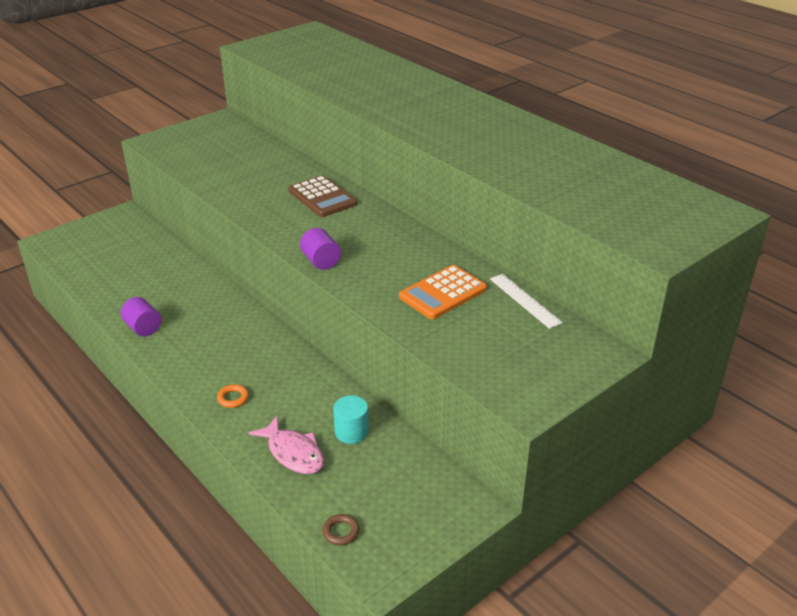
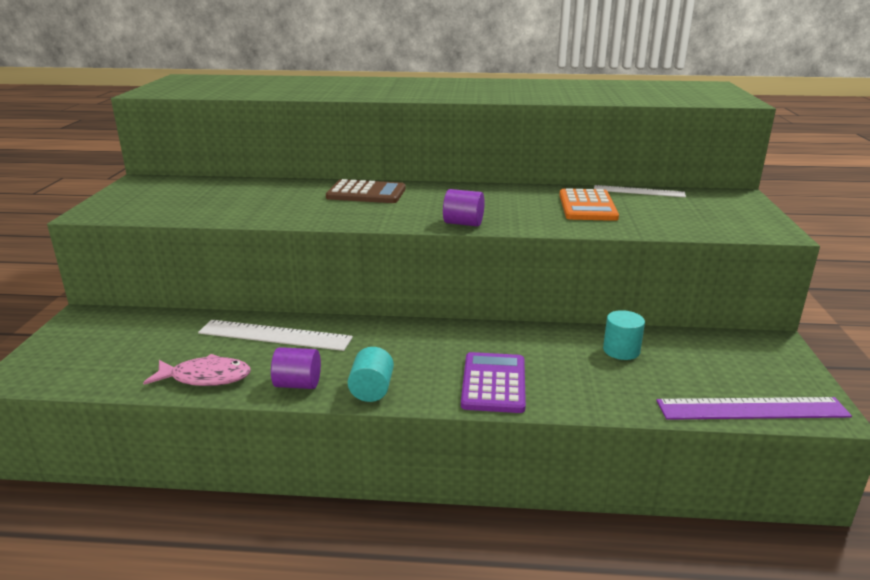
camera: 45 degrees left, 10 degrees down
(168, 357) = (371, 390): none -> turquoise cylinder
(186, 285) = (275, 335): none -> white ruler
(233, 398) = (494, 383): orange ring -> purple calculator
(293, 453) = (616, 387): pink fish -> pink fish (206, 377)
(341, 532) = (752, 409): brown ring -> purple ruler

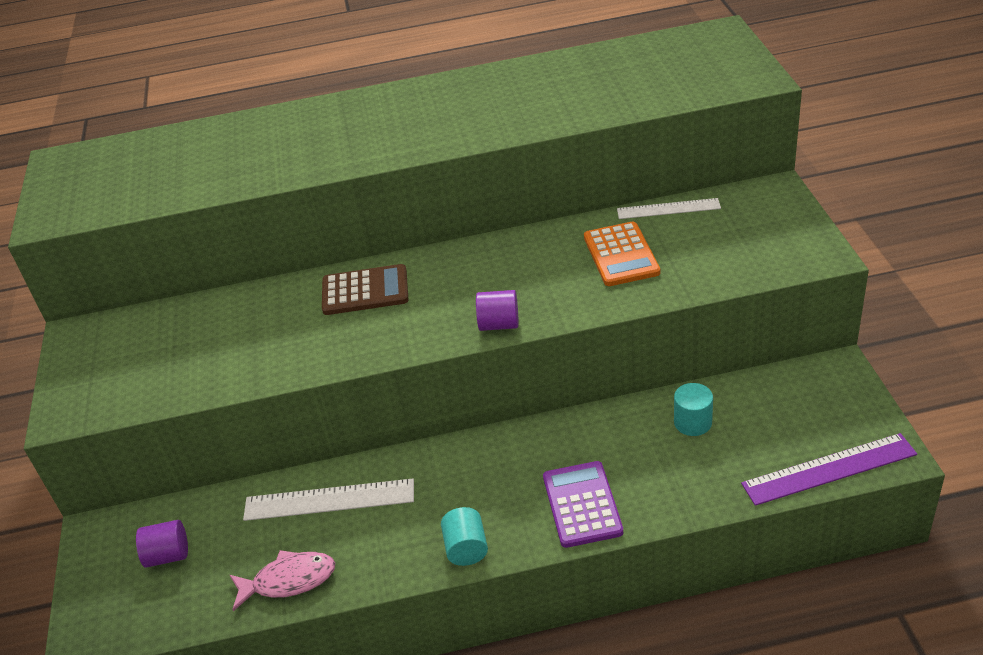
camera: 10 degrees left, 15 degrees up
(298, 384) = (388, 562): purple cylinder -> purple cylinder (168, 555)

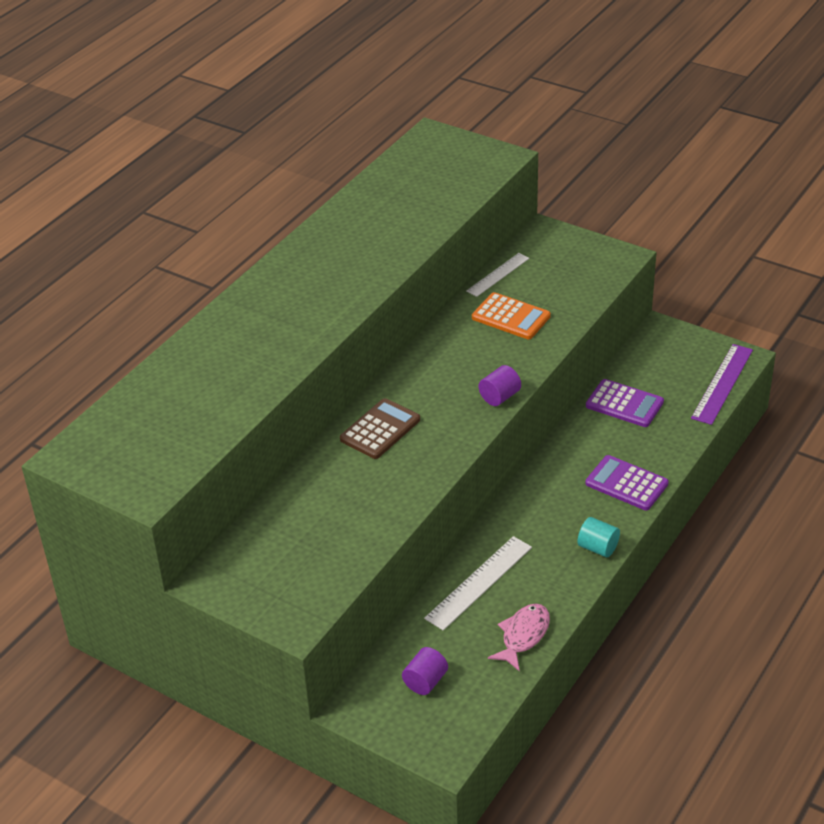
camera: 50 degrees left, 0 degrees up
(692, 422) = (624, 404): turquoise cylinder -> purple calculator

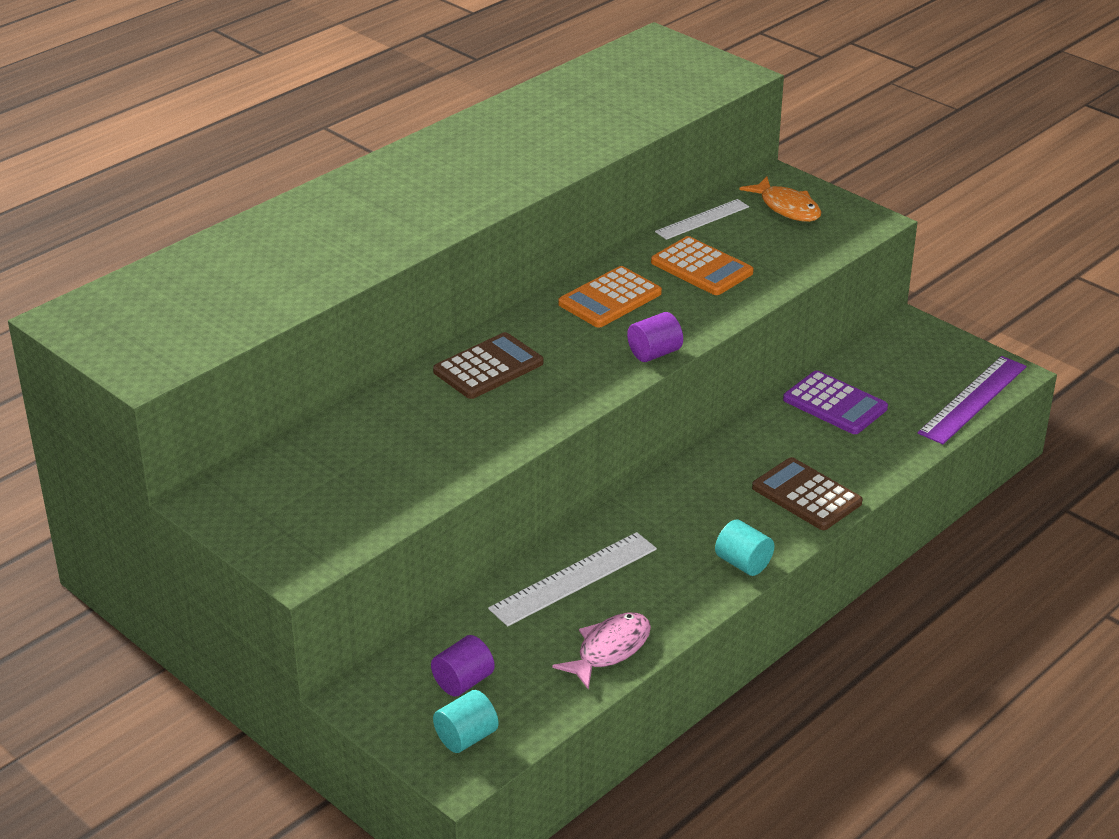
camera: 10 degrees right, 5 degrees down
(442, 726) = (466, 737): none -> turquoise cylinder
(451, 355) = (610, 298): none -> orange calculator
(557, 255) = (787, 208): none -> orange fish
(626, 483) = (806, 495): purple calculator -> brown calculator

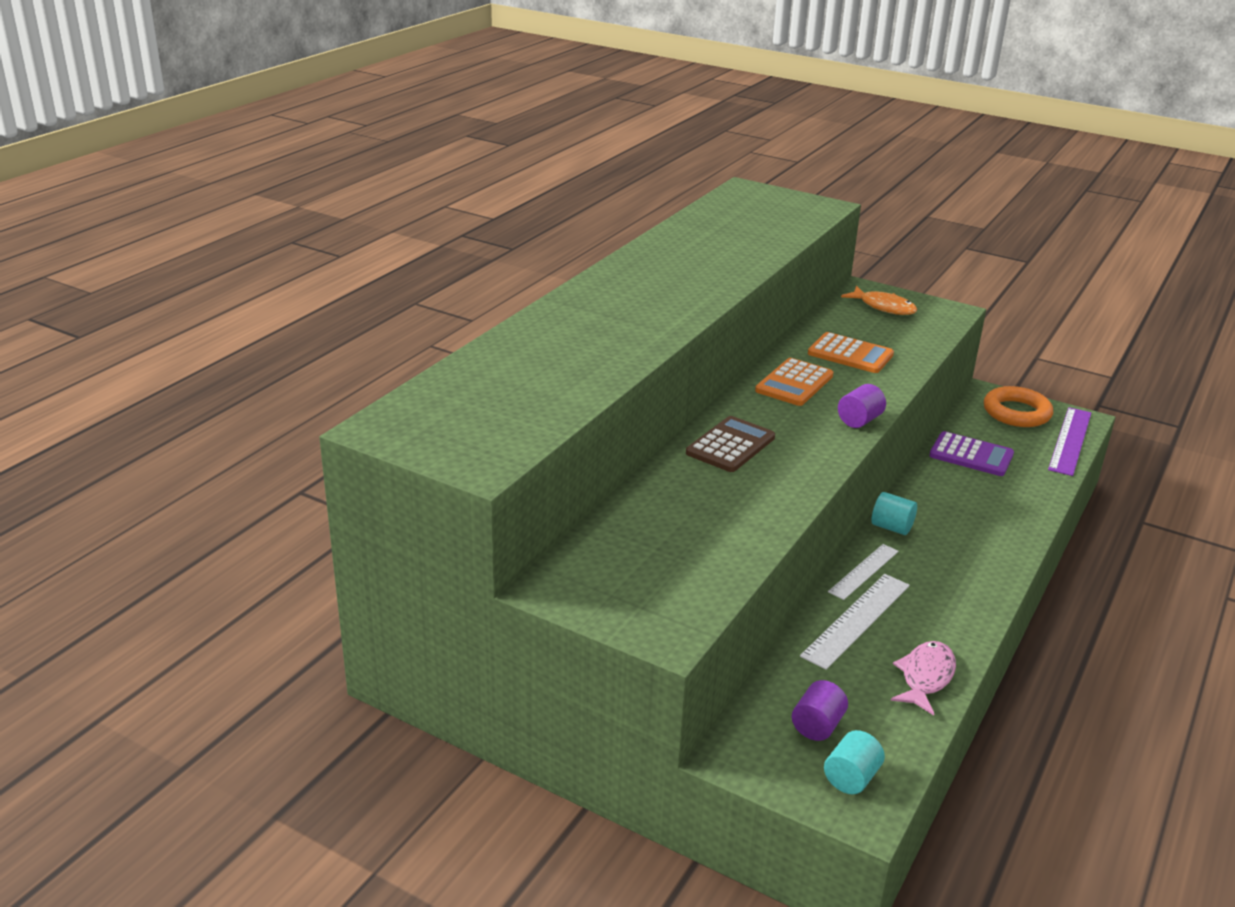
camera: 15 degrees left, 5 degrees down
(702, 219) = (825, 320): white ruler -> white ruler (864, 571)
(743, 563) = (986, 588): turquoise cylinder -> turquoise cylinder (891, 527)
(806, 495) = (998, 527): brown calculator -> none
(930, 356) = (1016, 412): none -> orange ring

